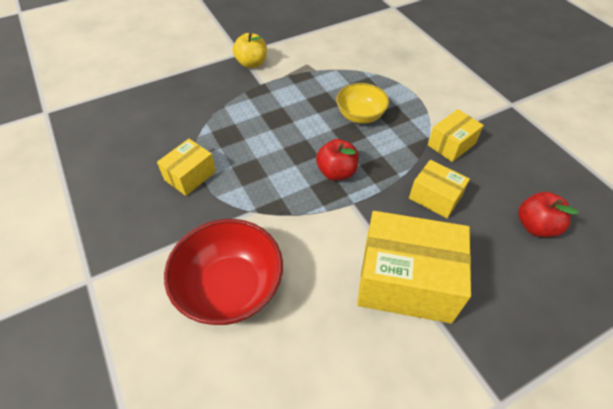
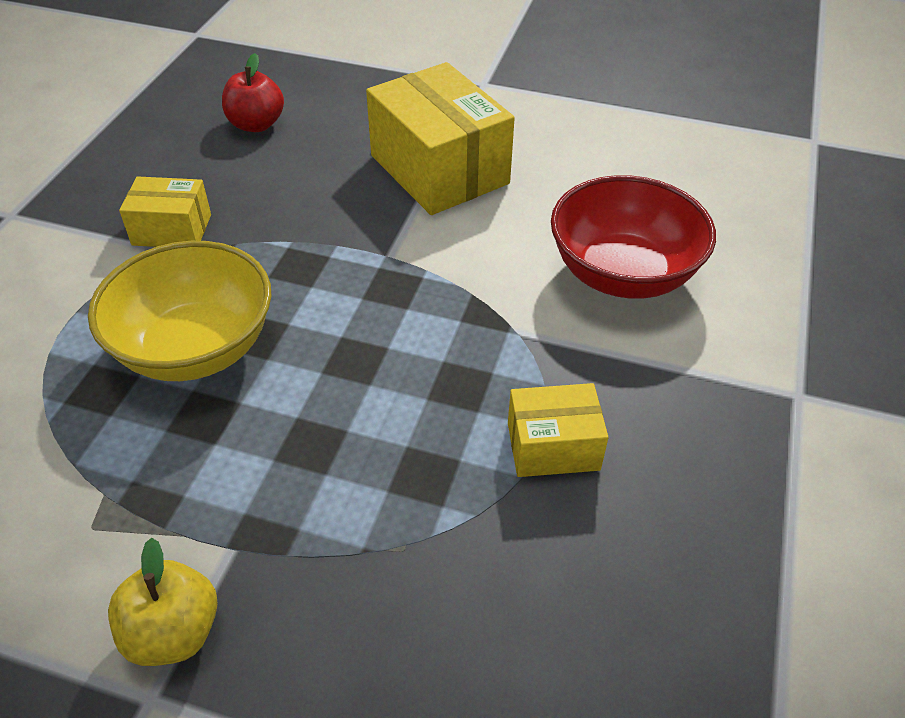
camera: 135 degrees left, 5 degrees down
(336, 172) = (351, 300): red apple -> none
(360, 116) = (196, 348): yellow bowl -> yellow bowl, size x1.59
(435, 197) = (294, 201): yellow box -> none

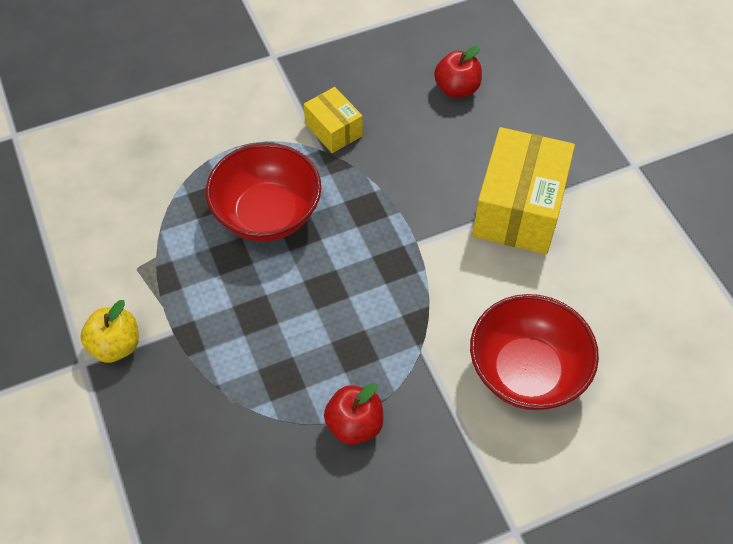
camera: 50 degrees right, 10 degrees up
(196, 348) = (267, 214): yellow bowl -> red bowl
(553, 446) = (354, 425): yellow box -> red apple

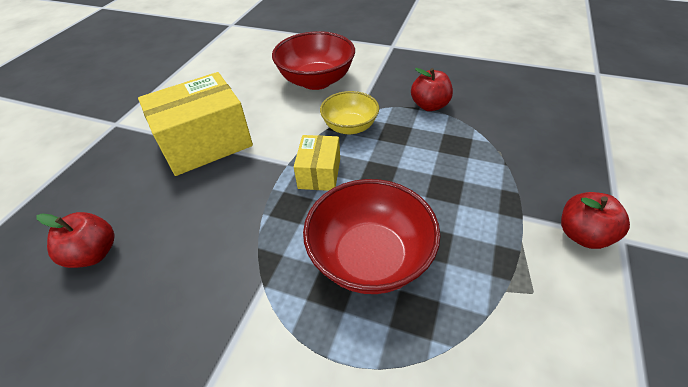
camera: 135 degrees left, 10 degrees down
(116, 345) = (582, 235): yellow apple -> red apple
(333, 130) = (229, 298): yellow box -> yellow box (319, 173)
(409, 326) = (350, 127): none -> yellow bowl

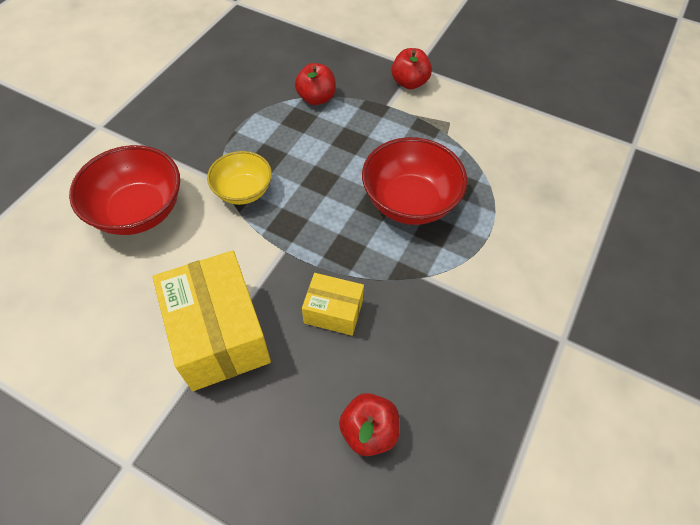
camera: 85 degrees left, 10 degrees up
(319, 173) = (305, 225): yellow box -> yellow box (333, 311)
(429, 105) = (234, 122): red apple -> red apple (316, 98)

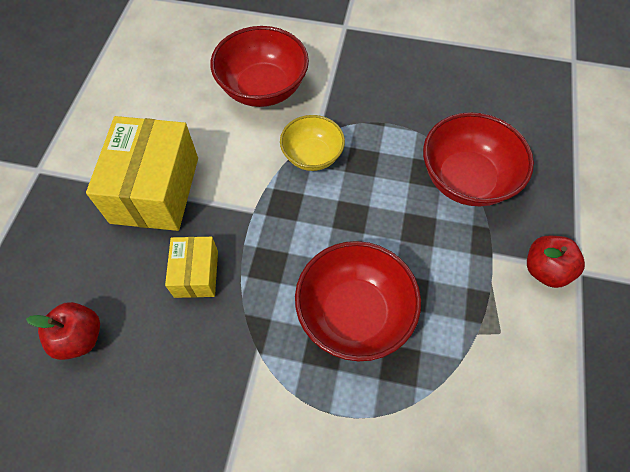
camera: 75 degrees right, 5 degrees up
(219, 334) = (155, 190): yellow box -> yellow box turned 45 degrees counterclockwise
(316, 98) = (466, 179): red apple -> red bowl

